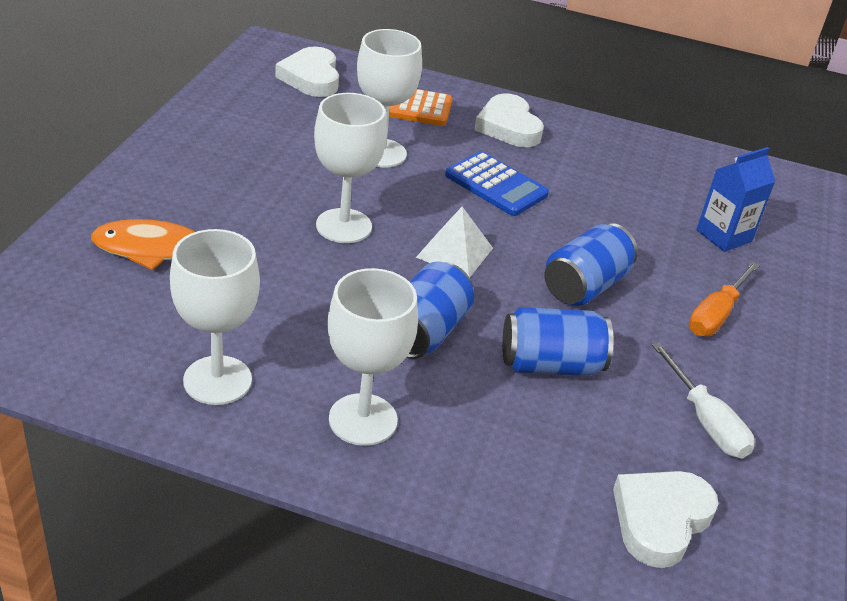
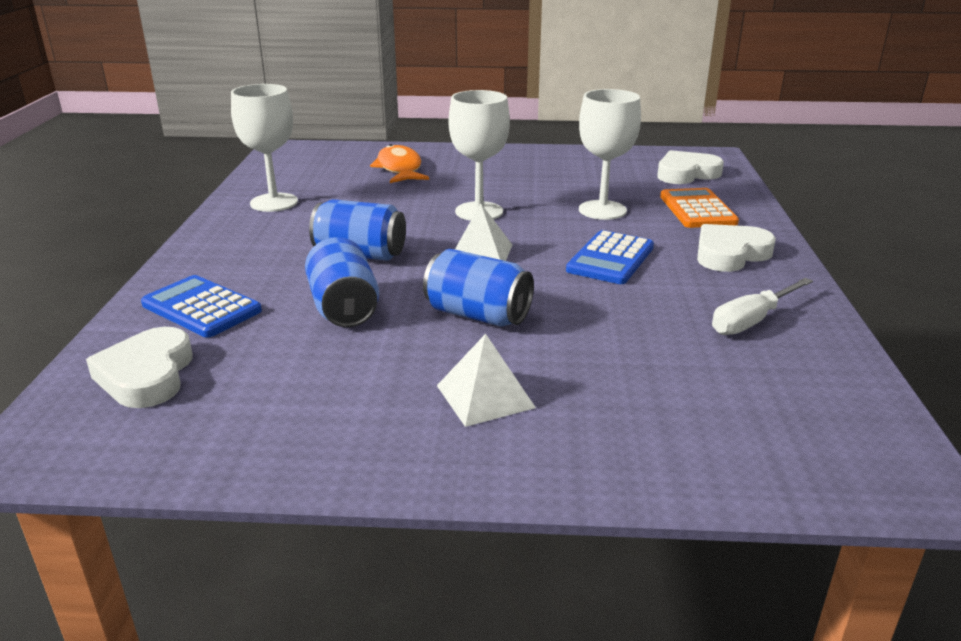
camera: 80 degrees right, 10 degrees down
(363, 419) = (248, 246): white goblet -> none
(522, 472) = (201, 308): none -> blue calculator
(660, 520) = (147, 375): white heart -> white heart turned 120 degrees counterclockwise
(705, 421) = (291, 395): white screwdriver -> white screwdriver (751, 321)
(716, 315) = (485, 396): orange screwdriver -> white pyramid
(723, 236) = (663, 397): blue carton -> none

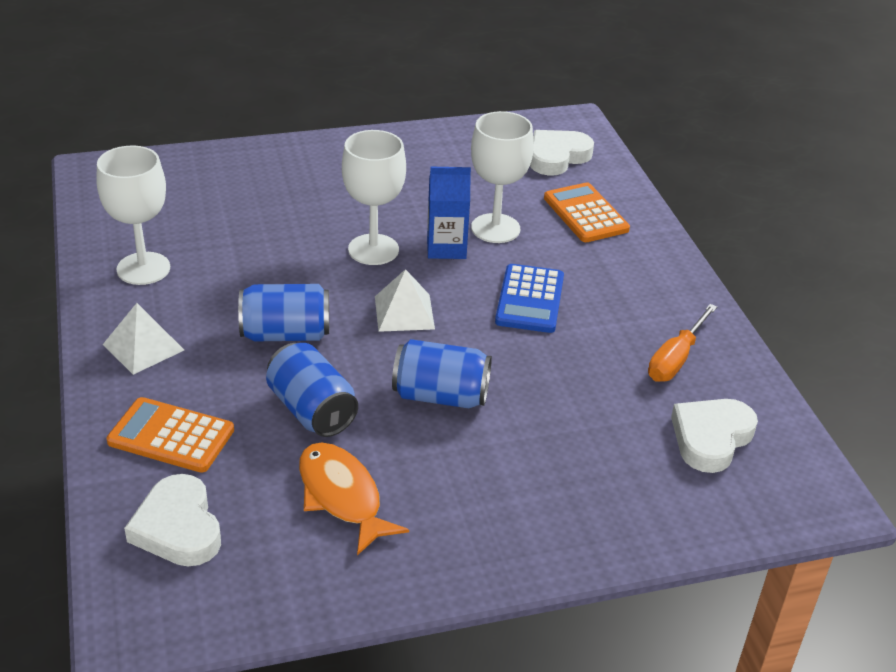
camera: 20 degrees left, 10 degrees up
(201, 308) = (171, 436): blue calculator -> orange calculator
(399, 168) = (251, 189): orange fish -> orange fish (342, 496)
(485, 396) = (491, 489): white pyramid -> white pyramid (143, 347)
(548, 217) = (446, 247): none -> blue carton
(730, 254) = (634, 274): white heart -> white heart (711, 438)
(751, 321) = (675, 359): white screwdriver -> orange screwdriver

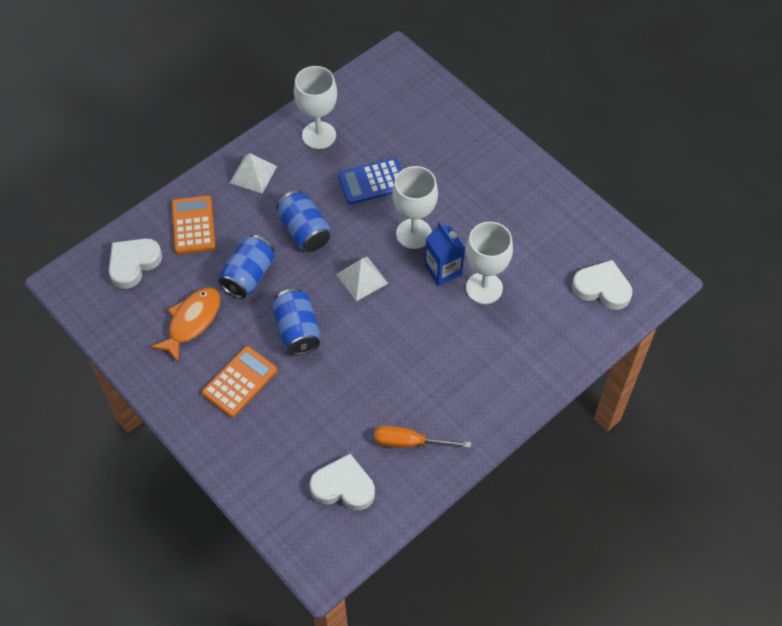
camera: 65 degrees right, 20 degrees up
(530, 299) = (418, 338): blue calculator -> blue calculator (372, 182)
(585, 214) = (540, 333): orange calculator -> orange calculator (239, 382)

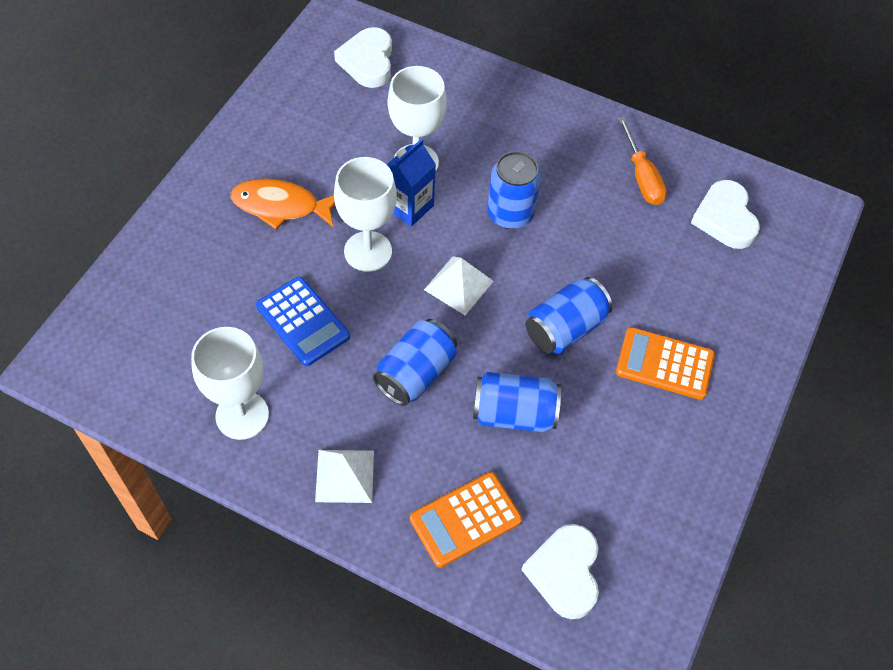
camera: 115 degrees left, 0 degrees up
(133, 264) = (564, 573): white heart -> white heart turned 75 degrees clockwise
(192, 321) = (613, 454): orange fish -> orange fish (280, 206)
(410, 333) = (510, 214): none -> blue can

